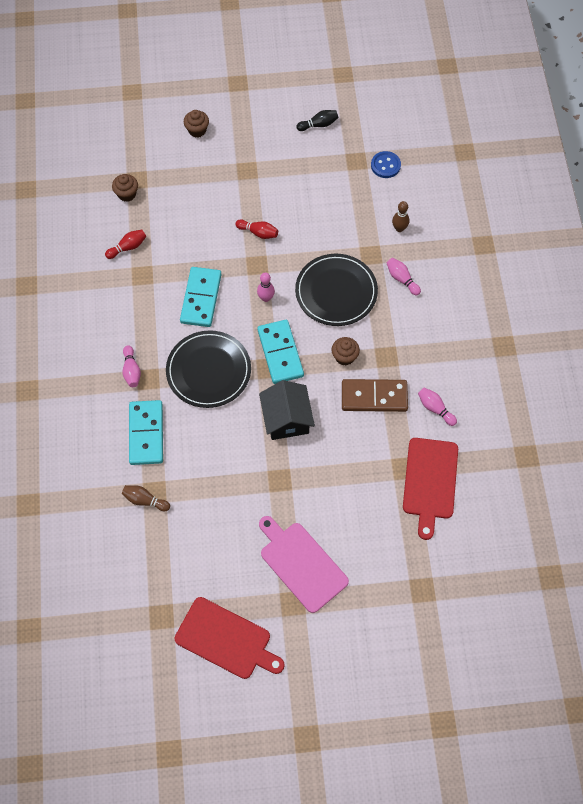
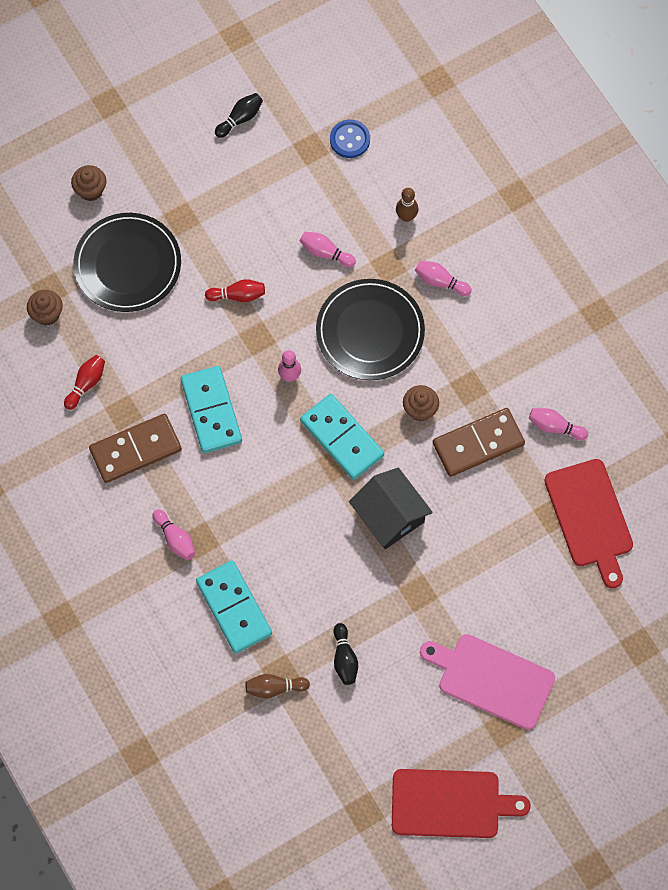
camera: 25 degrees left, 5 degrees up
(137, 302) = (135, 450): none -> brown domino
(204, 502) = (344, 658): none -> black bowling pin
(208, 371) = (268, 498): black plate -> black plate (128, 264)
(332, 229) = (325, 252): none -> pink bowling pin

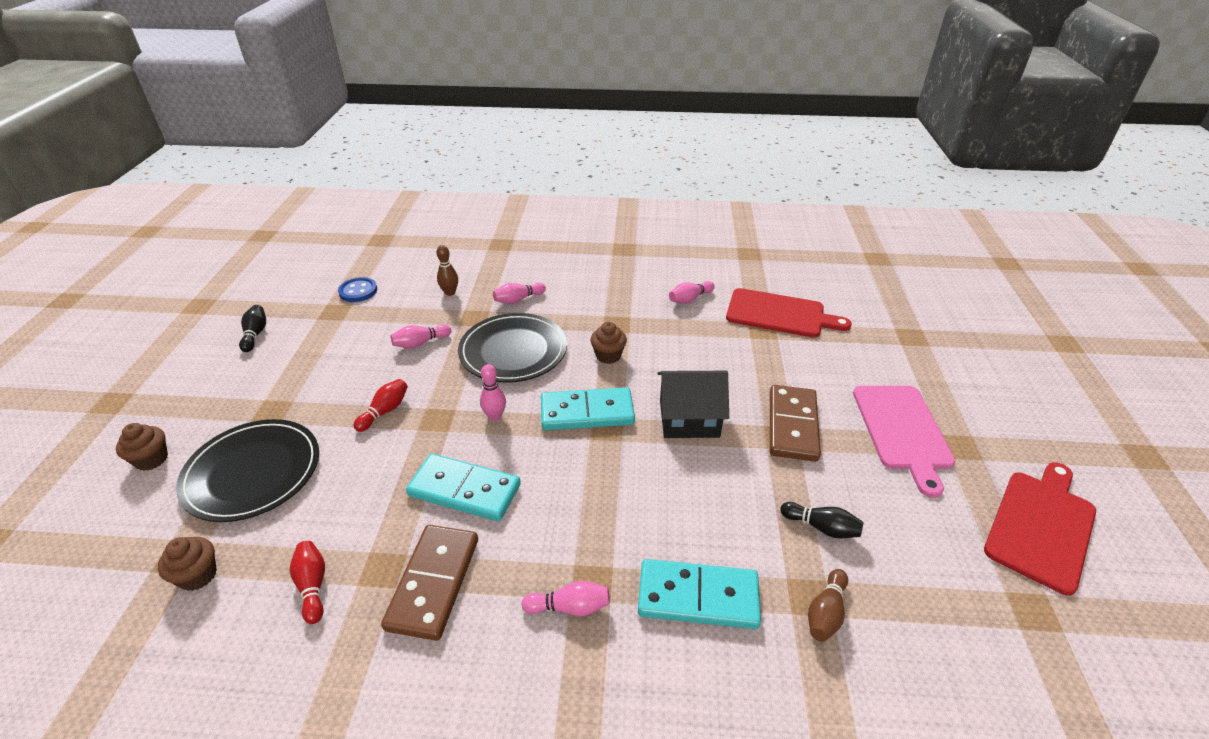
camera: 55 degrees left, 30 degrees down
(478, 443) = (668, 339): brown domino -> brown domino (792, 425)
(491, 679) = (902, 430): pink cutting board -> pink cutting board turned 60 degrees counterclockwise

